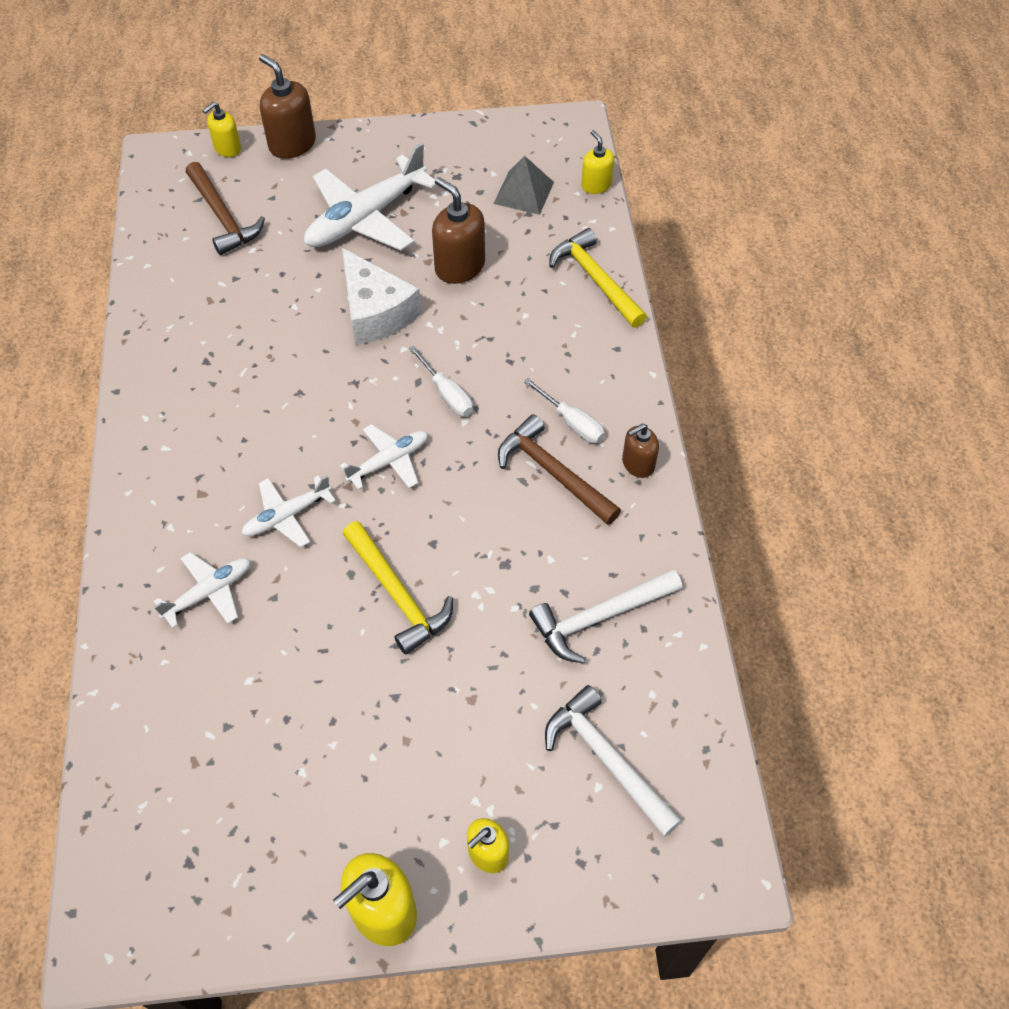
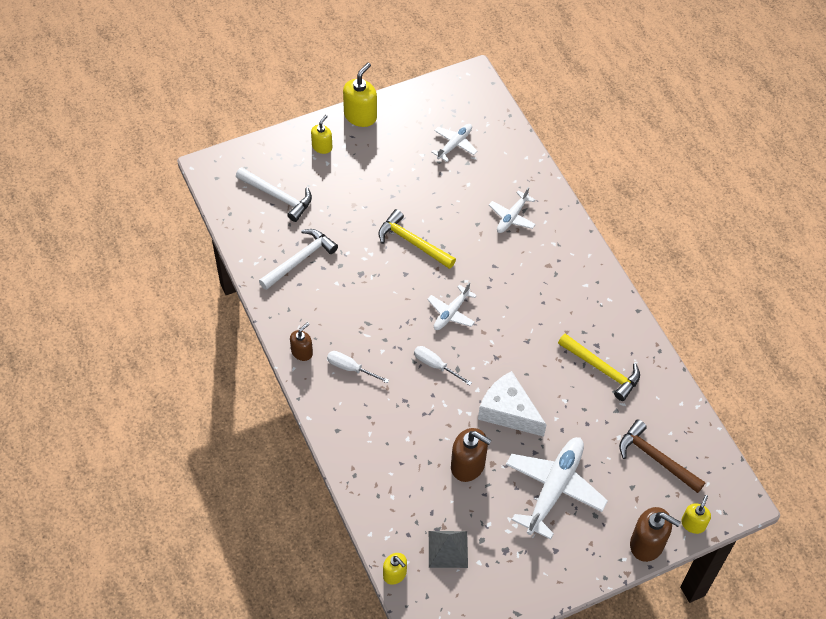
camera: 160 degrees right, 0 degrees up
(287, 516) = (493, 266): white plane -> white plane (454, 145)
(553, 472) = (351, 333): brown hammer -> none
(595, 279) = (368, 482): yellow hammer -> yellow hammer (602, 369)

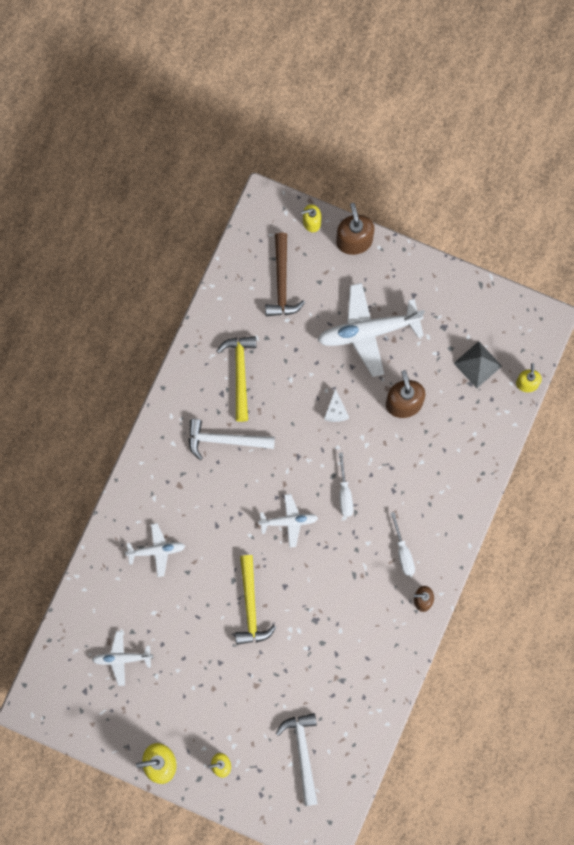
camera: 130 degrees left, 20 degrees up
(300, 259) = (345, 678): white hammer -> white hammer (225, 440)
(508, 411) = (335, 411): white cheese -> white cheese, size x0.49

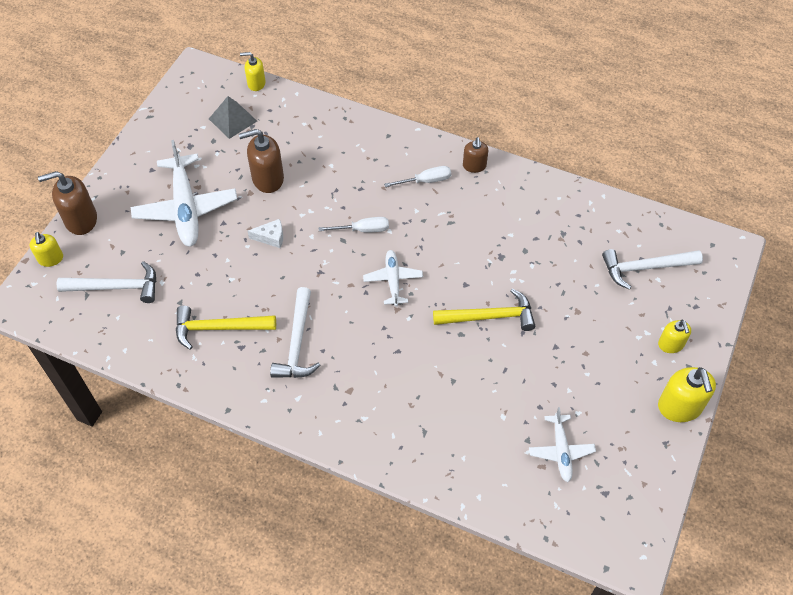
camera: 90 degrees left, 20 degrees down
(156, 551) = (428, 414): white plane -> none
(281, 282) = (116, 287): brown hammer -> white hammer

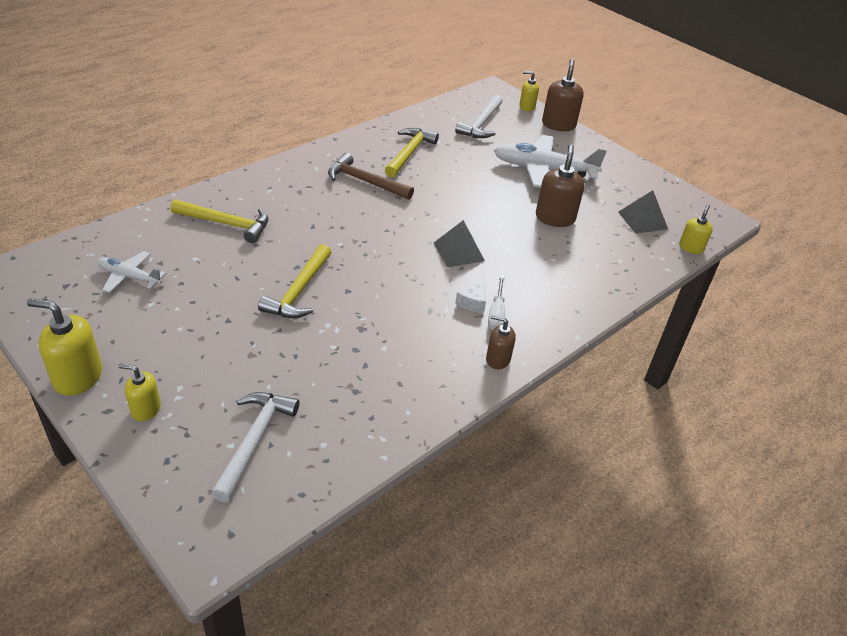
camera: 110 degrees right, 15 degrees down
(271, 237) = (484, 200): white cheese -> white cheese (473, 302)
(297, 343) = (365, 181): white hammer -> brown hammer
(363, 230) = (458, 251): white screwdriver -> grey pyramid
(393, 280) = (387, 249): white plane -> none
(440, 422) = (226, 224): none -> yellow hammer

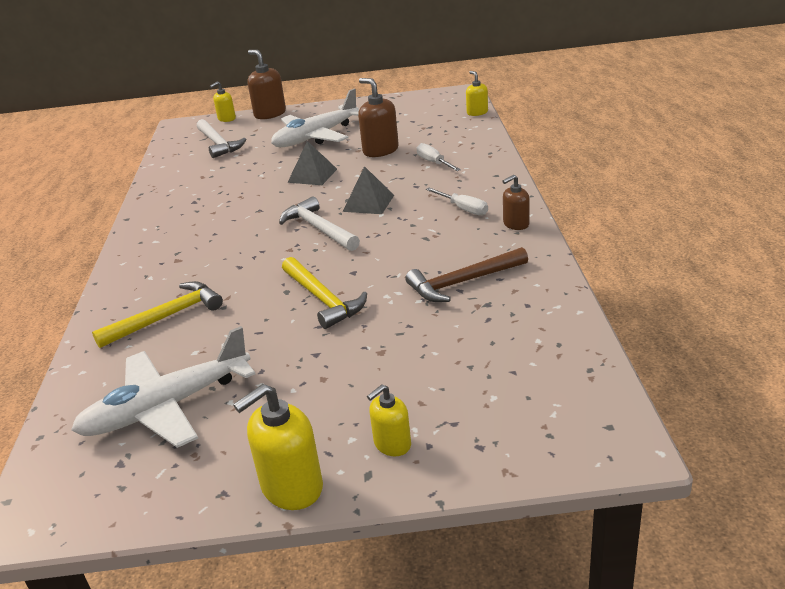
camera: 45 degrees left, 10 degrees down
(129, 277) = (167, 407): white plane -> white plane, size x1.84
(254, 441) = (500, 380): white hammer -> white hammer (319, 229)
(365, 181) = (214, 220): brown hammer -> brown hammer (463, 282)
(409, 153) = (207, 187): yellow hammer -> none
(473, 302) = (437, 215): white cheese -> none
(563, 260) = (434, 163): none -> white screwdriver
(643, 220) = (426, 119): grey pyramid -> grey pyramid (312, 175)

